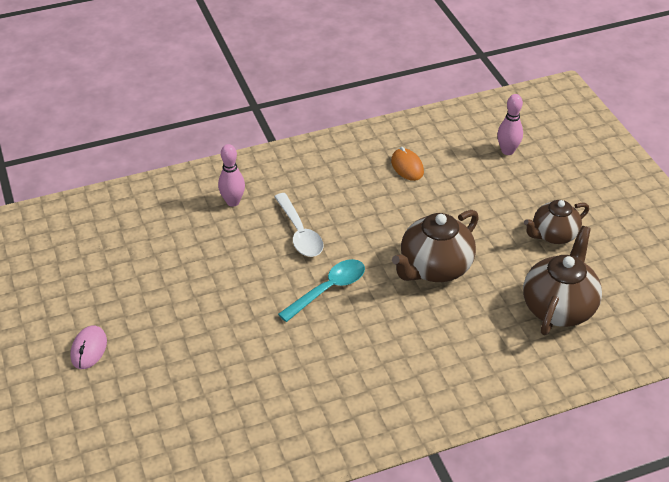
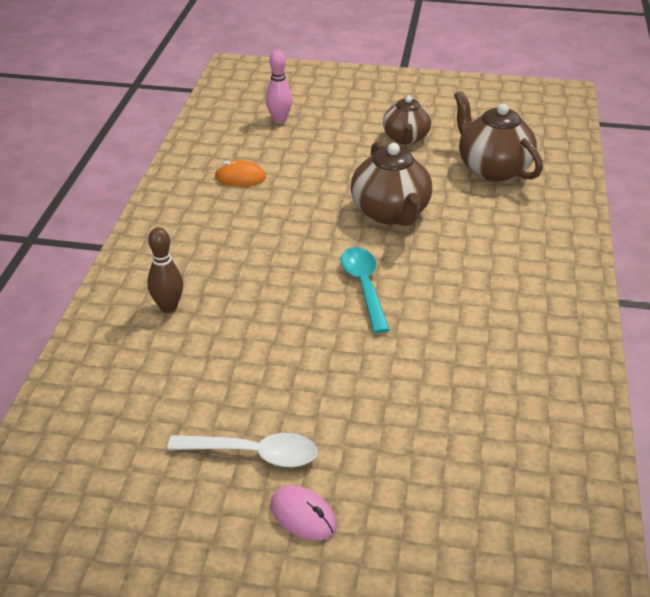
camera: 60 degrees left, 5 degrees down
(233, 202) = (168, 307): pink bowling pin -> brown bowling pin
(300, 233) = (265, 276): white spoon -> white spoon (254, 454)

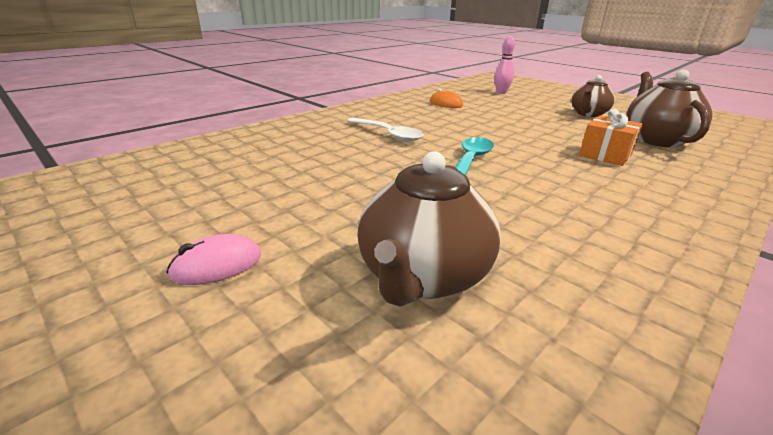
camera: 35 degrees right, 10 degrees down
(168, 307) = (322, 133): brown bowling pin -> none
(254, 454) = (252, 211): white spoon -> white spoon (388, 134)
(303, 515) = (217, 265): pink mouse -> pink mouse turned 75 degrees clockwise
(391, 213) = (537, 137): brown teapot -> brown teapot (423, 276)
(466, 219) = (605, 155): none -> orange gift

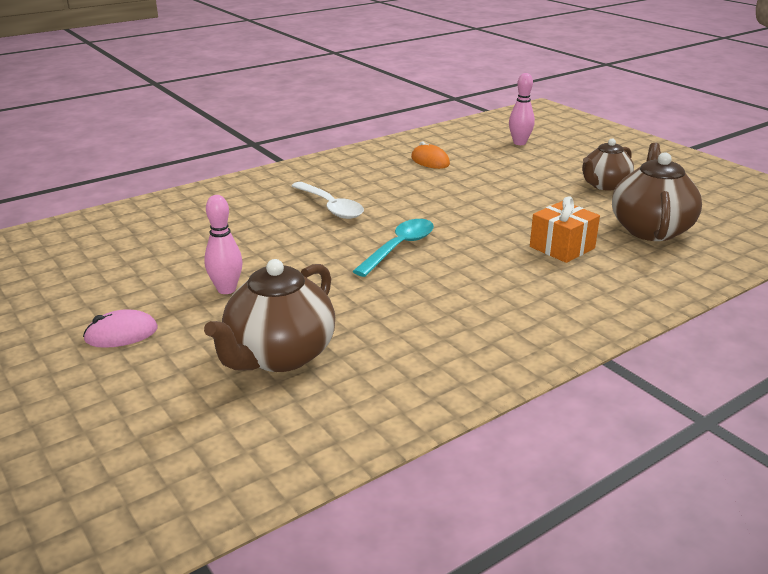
camera: 10 degrees right, 0 degrees up
(325, 206) = (226, 289): none -> pink bowling pin

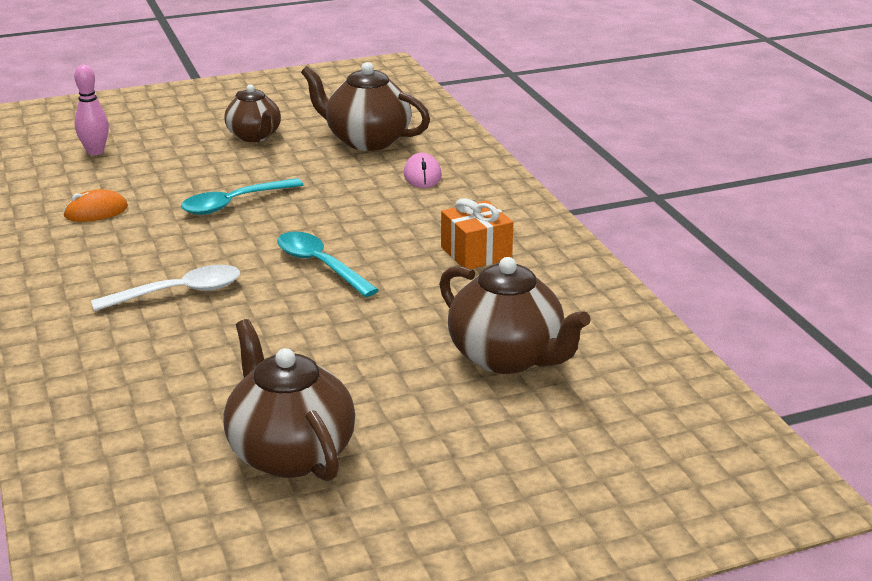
camera: 75 degrees left, 0 degrees up
(121, 334) = (421, 456): pink mouse -> pink mouse (422, 175)
(127, 281) = (290, 453): none -> brown teapot
(226, 289) = (353, 380): pink bowling pin -> none
(478, 199) = (234, 204): none -> turquoise spoon
(562, 247) = (376, 185): orange gift -> orange gift (476, 253)

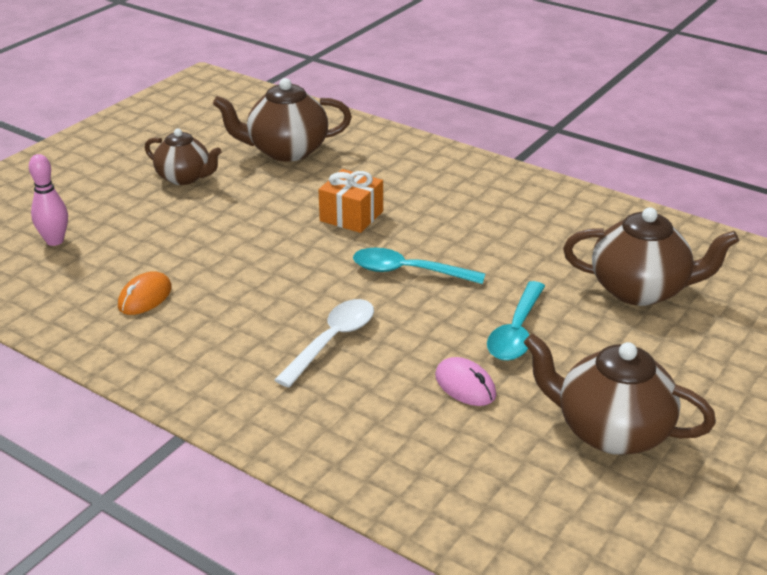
camera: 35 degrees left, 5 degrees up
(234, 204) = (259, 245): turquoise spoon -> turquoise spoon (516, 332)
(422, 175) = (374, 167): pink mouse -> pink mouse (465, 385)
(476, 253) = (505, 217): orange gift -> orange gift (351, 216)

